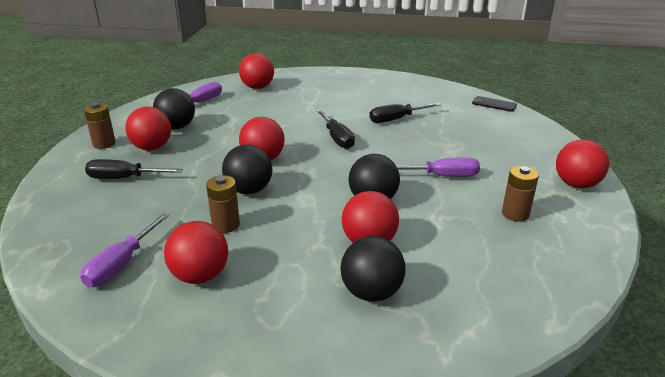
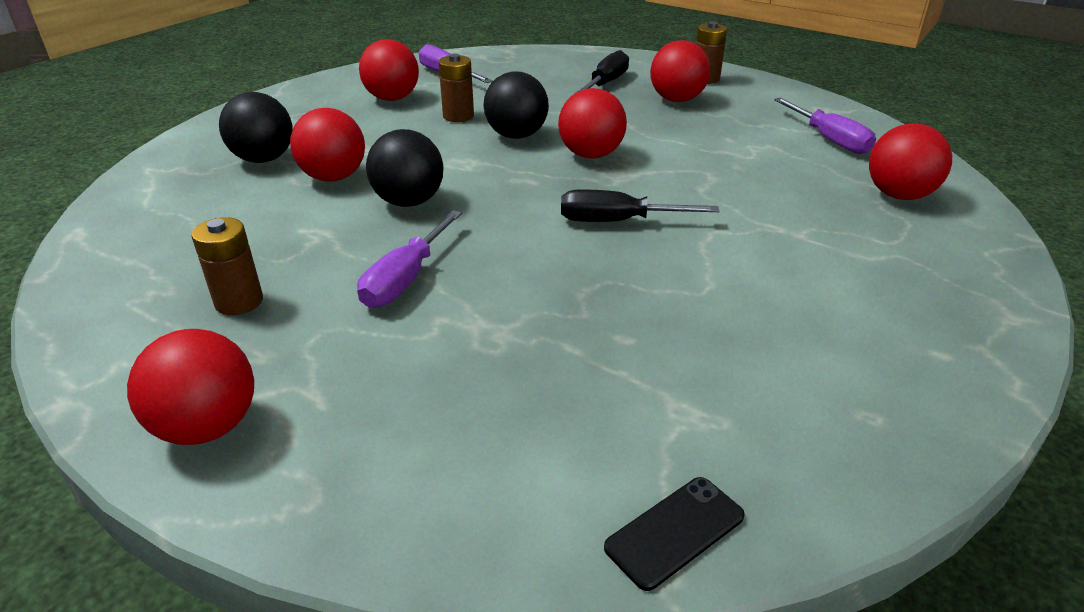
camera: 115 degrees right, 5 degrees up
(176, 127) = (735, 117): black ball -> none
(397, 119) = (662, 308): black screwdriver -> none

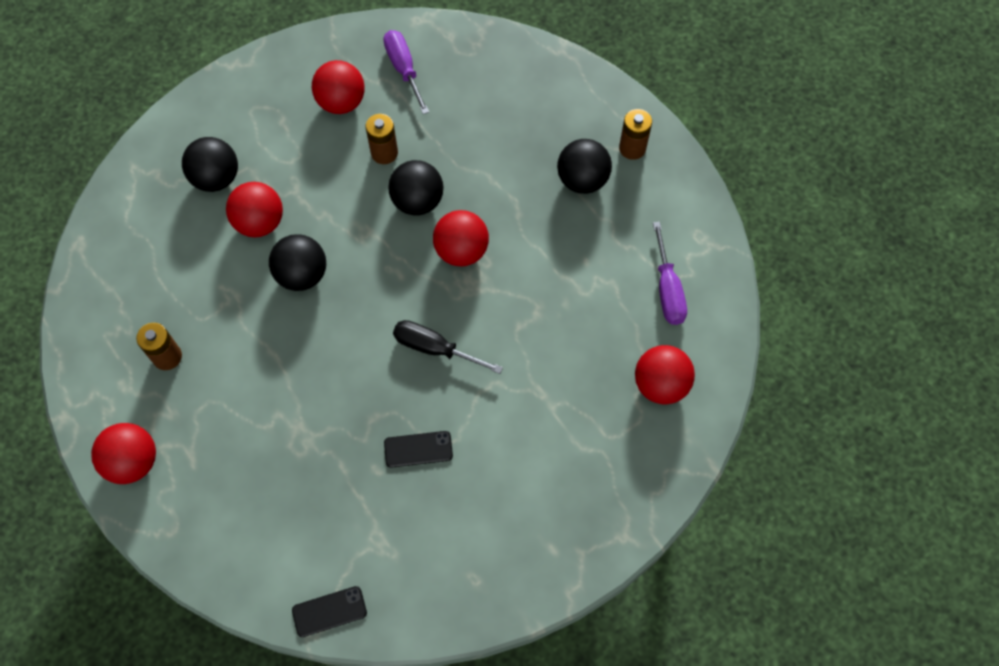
camera: 20 degrees right, 30 degrees up
(406, 278) = (271, 366): purple screwdriver -> none
(605, 83) = (536, 130): black screwdriver -> none
(667, 305) = (418, 449): none -> black phone
(676, 100) = (582, 180): red ball -> black ball

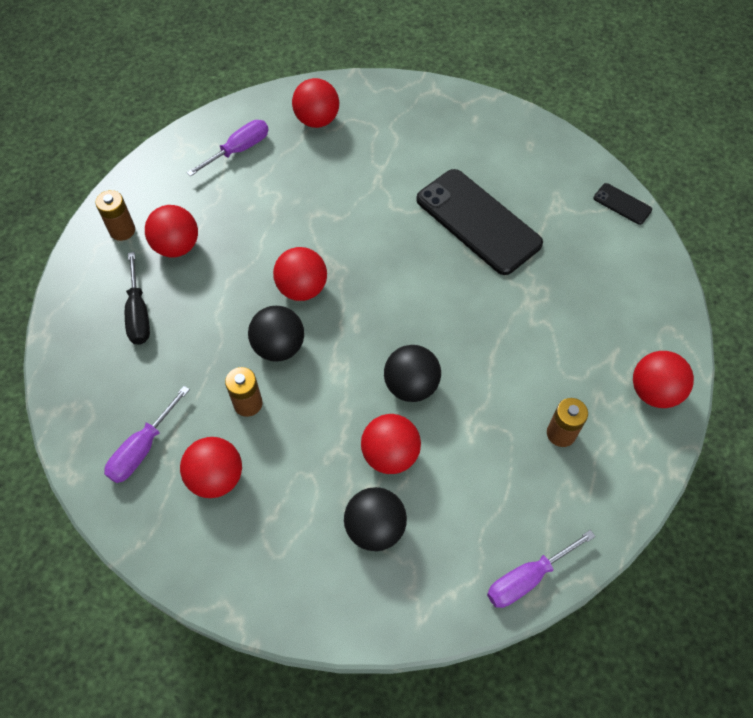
camera: 125 degrees left, 5 degrees down
(94, 251) = (527, 578): none -> purple screwdriver
(418, 449) = (478, 221): black phone -> black phone, size x2.30
(435, 349) = (397, 256): black screwdriver -> black screwdriver (139, 313)
(582, 180) = (177, 246): black ball -> red ball

